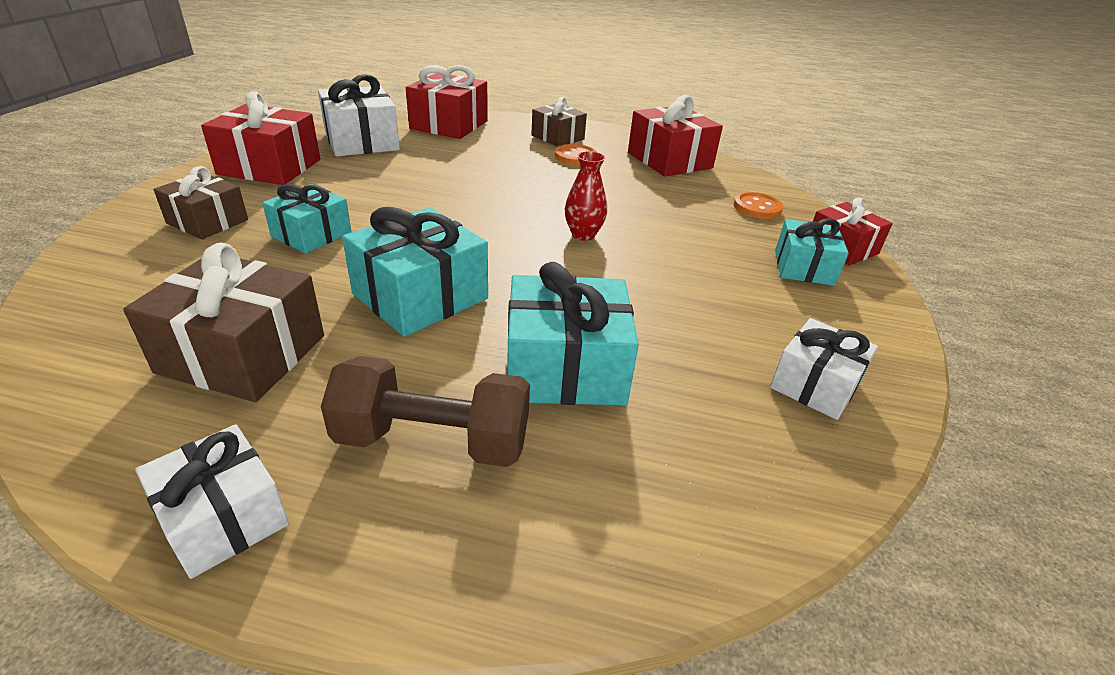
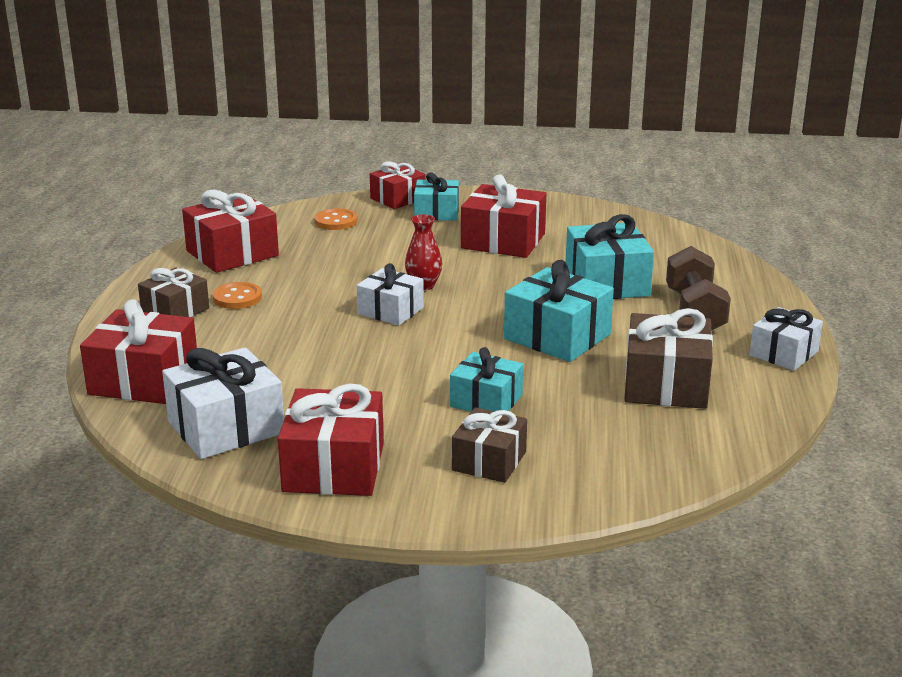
camera: 95 degrees left, 10 degrees down
(716, 302) = (503, 241): none -> red gift
(815, 385) = (576, 220): white gift -> white gift (390, 311)

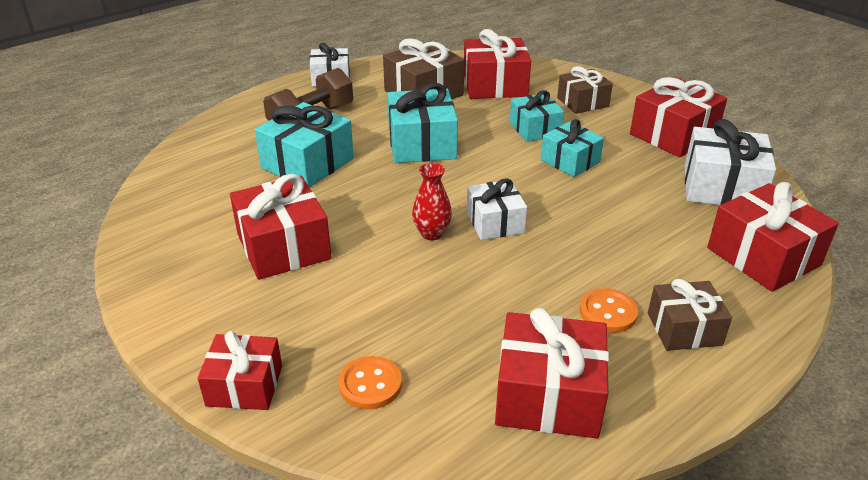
camera: 135 degrees left, 10 degrees up
(436, 212) = (257, 328): turquoise gift -> turquoise gift (570, 161)
(619, 433) = (495, 85): none -> red gift

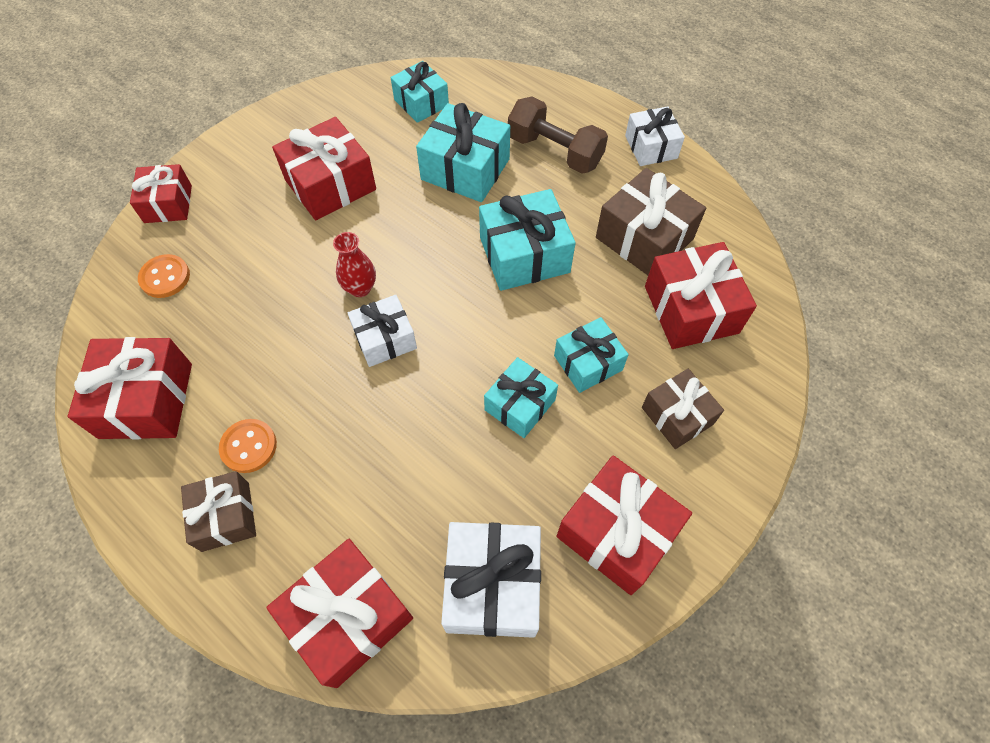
camera: 80 degrees right, 25 degrees up
(199, 181) = (421, 103): none -> turquoise gift

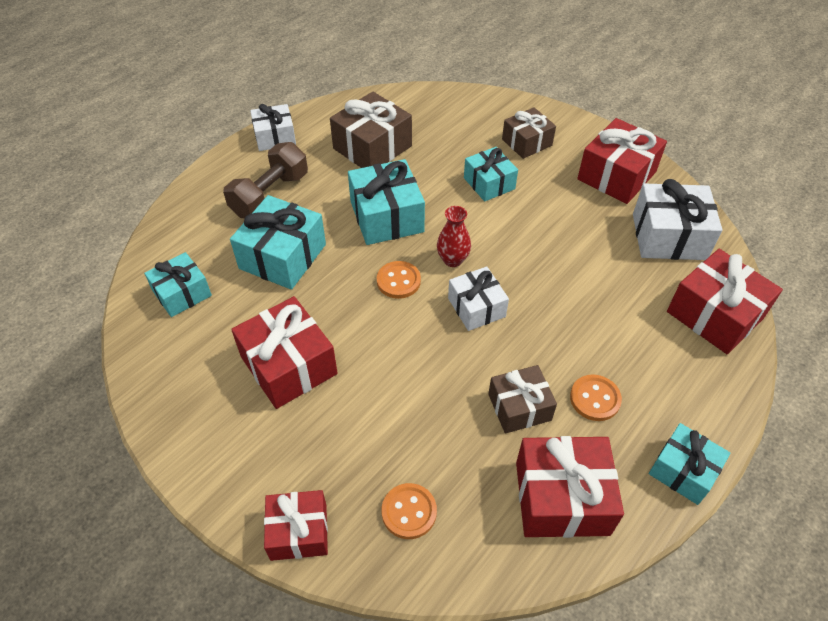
camera: 90 degrees left, 10 degrees down
(225, 516) = (661, 407): brown gift -> brown gift (519, 407)
(360, 288) = (422, 329): red vase -> red vase (452, 260)
(427, 267) = (398, 281): none -> orange button
(520, 405) = (529, 221): turquoise gift -> turquoise gift (683, 471)
(691, 309) = (439, 129): red gift -> none

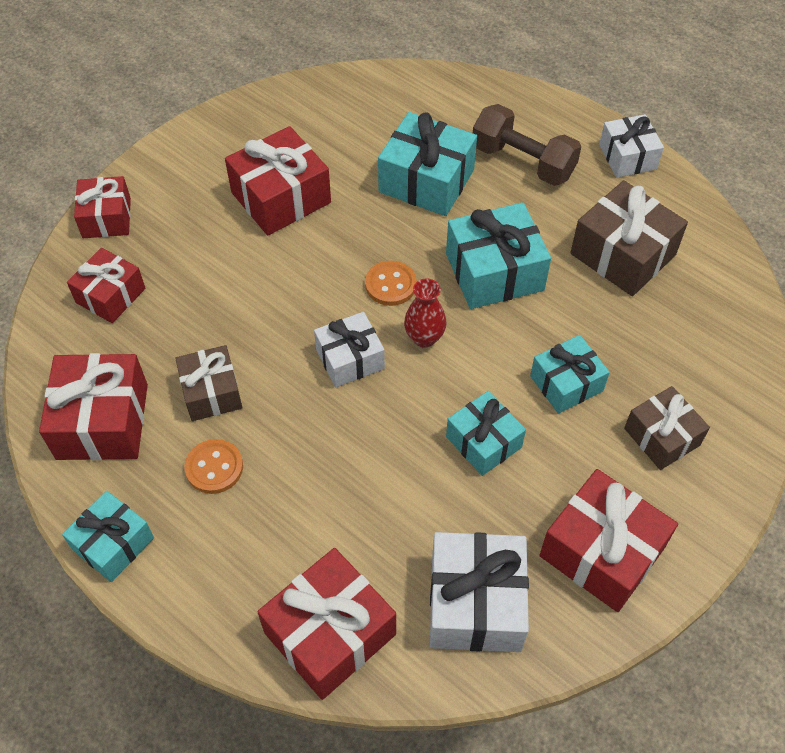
camera: 90 degrees right, 5 degrees up
(182, 293) = (374, 109): turquoise gift -> turquoise gift (483, 442)
(409, 512) = (110, 295): orange button -> red gift

